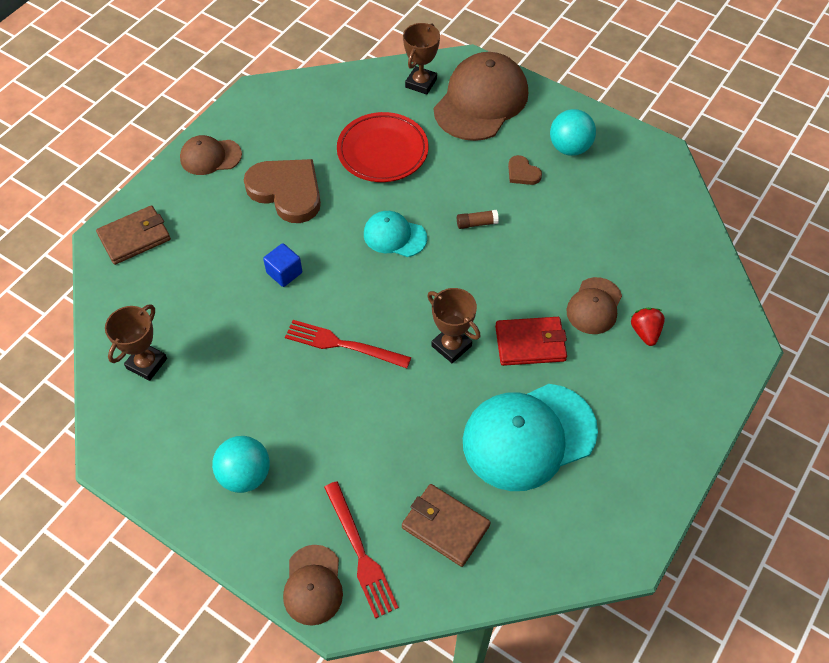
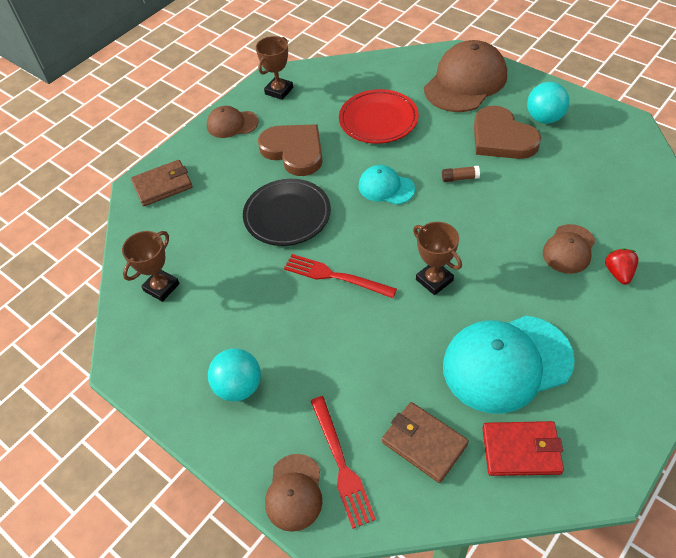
camera: 10 degrees right, 5 degrees down
(284, 273) = (287, 215): blue cube -> black plate
(421, 83) = (413, 68): brown trophy -> brown trophy (279, 91)
(522, 173) = (502, 138): brown heart -> brown heart, size x2.19
(530, 343) = (508, 280): red wallet -> red wallet (521, 450)

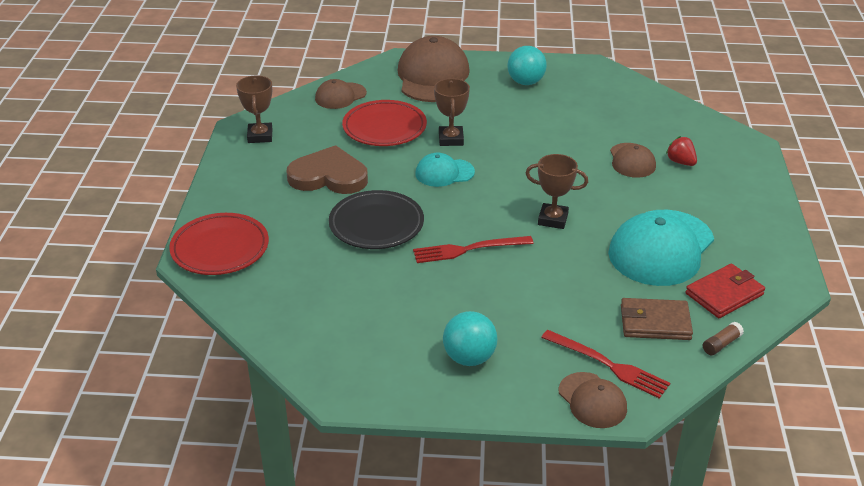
camera: 40 degrees left, 15 degrees down
(161, 287) = (312, 323): brown trophy -> brown trophy (451, 139)
(163, 185) = (220, 249): brown wallet -> red plate
(232, 124) = (239, 177): brown cap -> brown cap (340, 96)
(460, 178) = (500, 145): brown glue stick -> brown glue stick (721, 344)
(502, 138) = (505, 106): brown heart -> none

